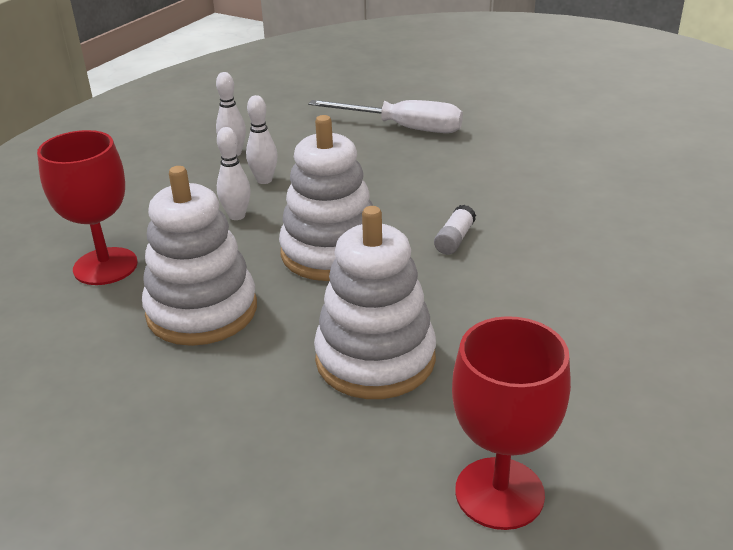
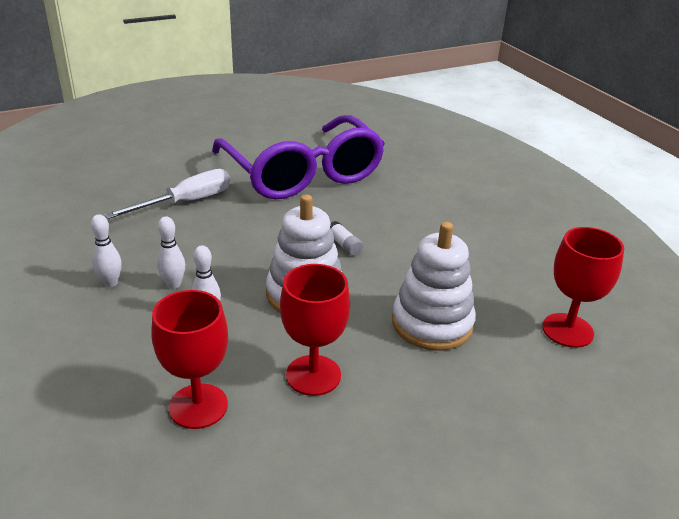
camera: 60 degrees left, 0 degrees up
(202, 311) = (313, 375): white stacking toy -> red goblet
(560, 159) = (303, 174): none -> purple glasses

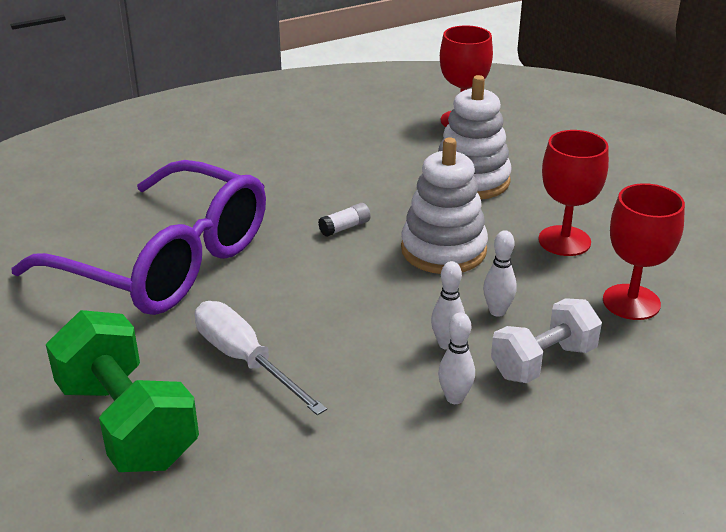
camera: 90 degrees left, 0 degrees up
(132, 332) = (543, 362): none -> white dumbbell
(144, 168) = (127, 423): none -> green dumbbell
(303, 174) = (167, 262): purple glasses -> purple glasses turned 60 degrees clockwise

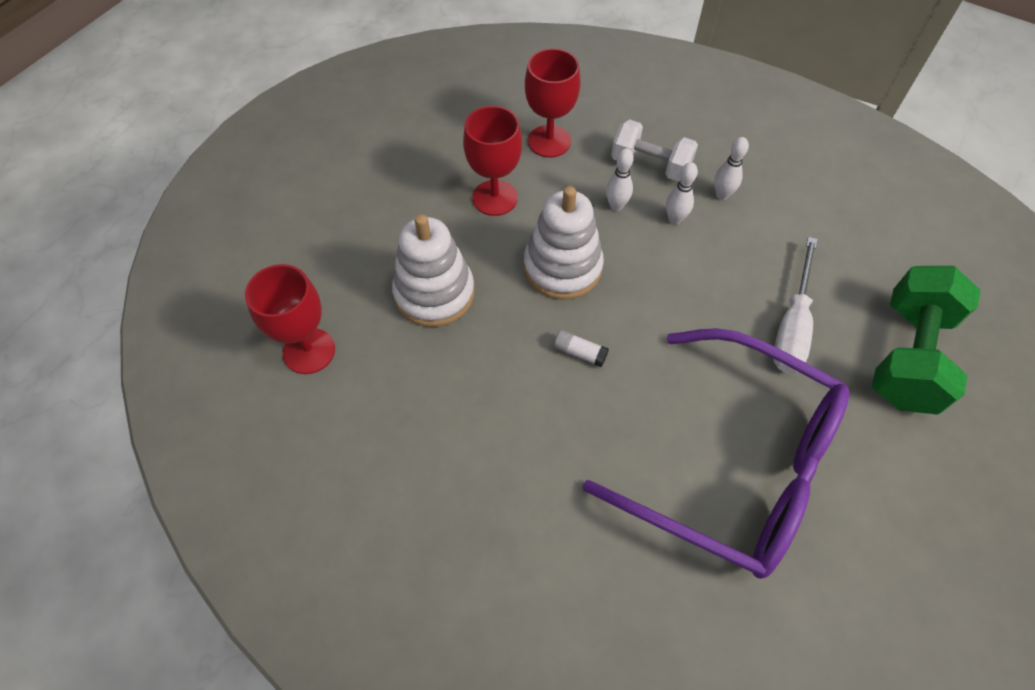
camera: 120 degrees left, 25 degrees up
(167, 262) = (735, 465): purple glasses -> purple glasses turned 120 degrees clockwise

